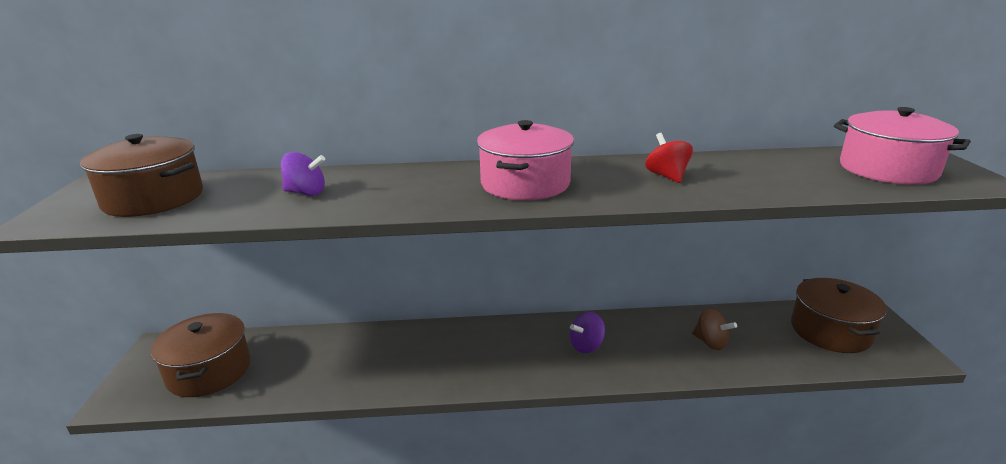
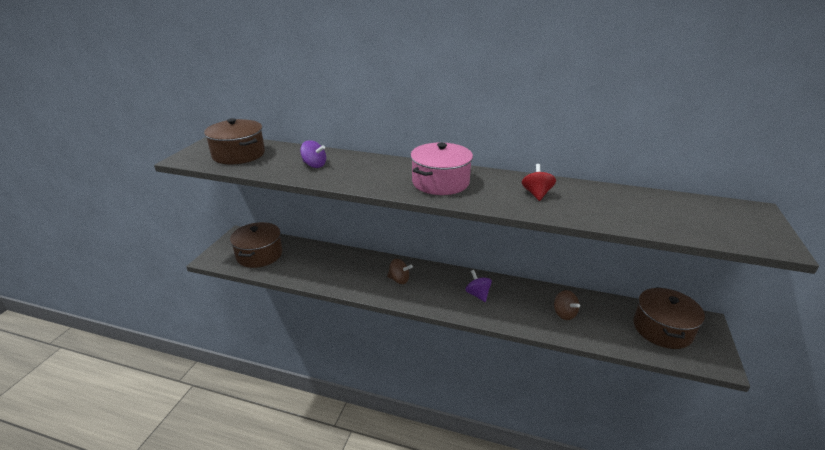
camera: 20 degrees right, 5 degrees up
(464, 353) = (399, 280): none -> brown spinning top
(586, 346) = (477, 294): purple spinning top -> purple spinning top turned 75 degrees clockwise
(887, 169) = (709, 220): pink pot -> none

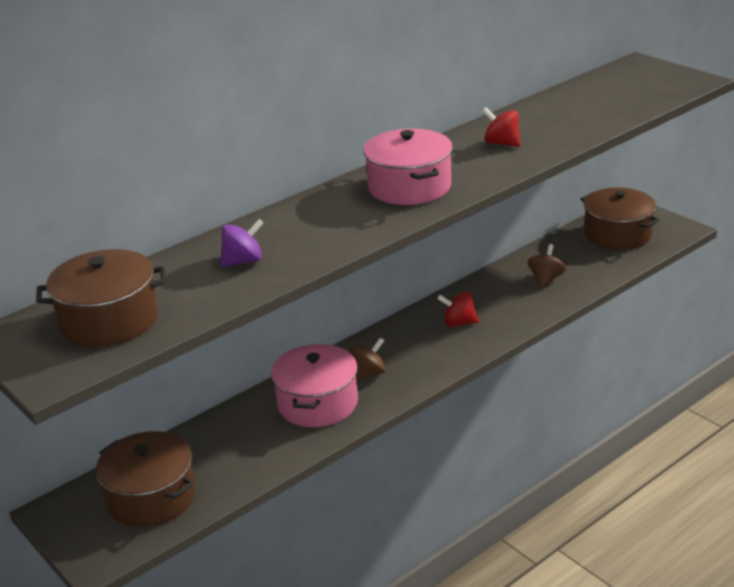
camera: 55 degrees left, 0 degrees up
(361, 273) = (317, 403): none -> pink pot
(477, 294) = (459, 323): purple spinning top -> red spinning top
(564, 314) = (546, 279): brown spinning top -> brown spinning top turned 75 degrees counterclockwise

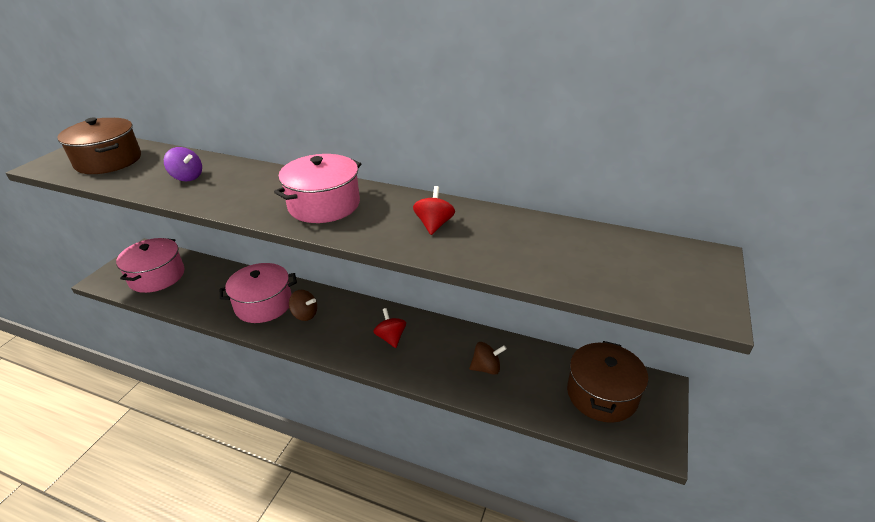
camera: 60 degrees right, 5 degrees up
(151, 497) = (157, 276): brown pot -> pink pot

